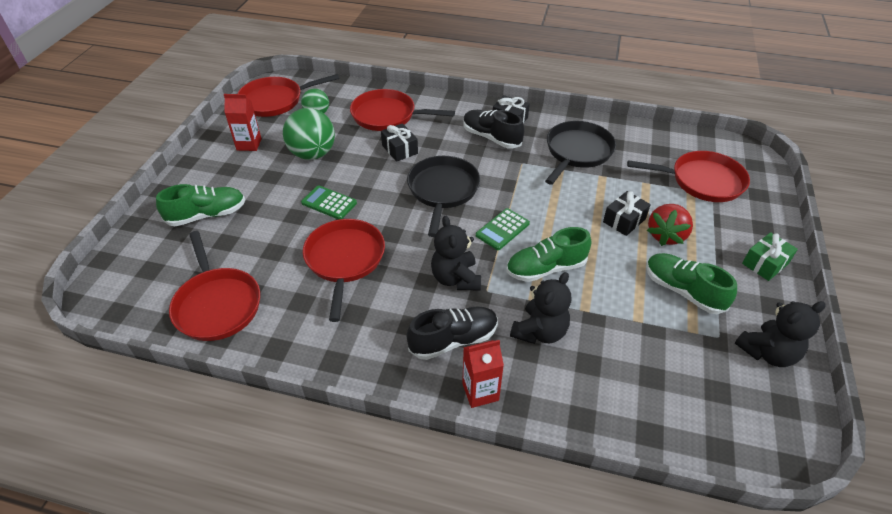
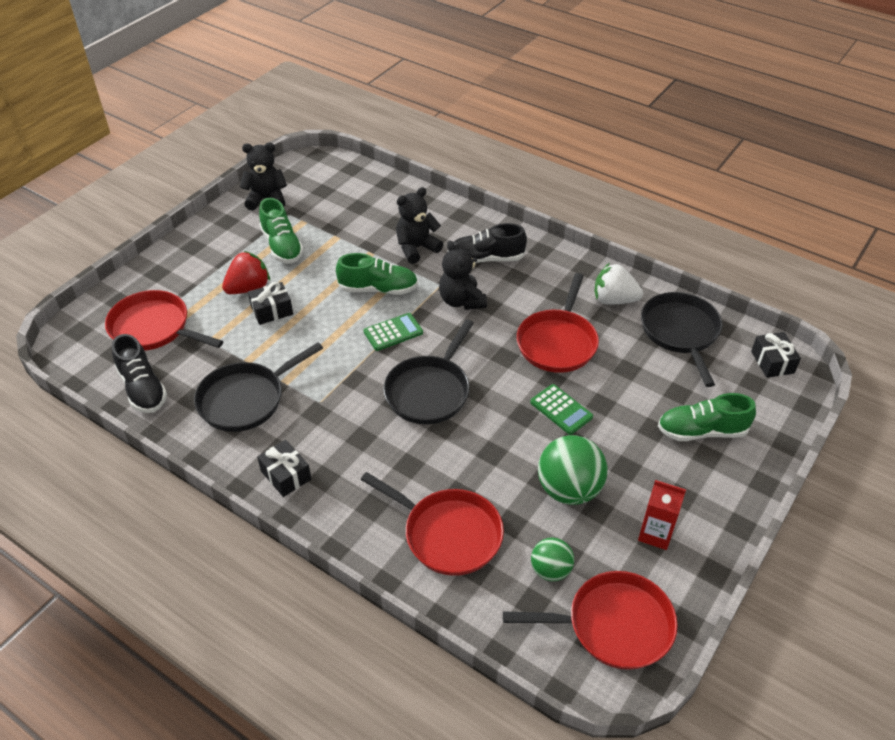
camera: 160 degrees left, 0 degrees up
(217, 304) = (680, 332): red pan -> black pan
(292, 325) = (614, 300): none -> white strawberry
(400, 149) = (454, 465): black gift -> black gift (772, 362)
(456, 278) = (461, 301): black teddy bear -> black teddy bear turned 150 degrees clockwise
(480, 392) = (482, 226): red carton -> none
(491, 138) = (330, 450): black shoe -> black shoe (142, 388)
(765, 263) = (194, 247): green gift -> none

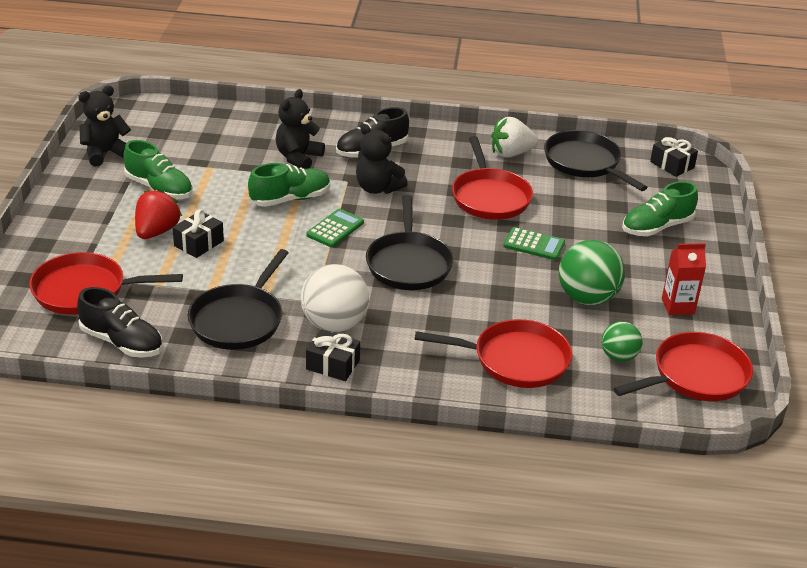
camera: 30 degrees left, 10 degrees down
(318, 433) = (334, 324): none -> white ball

